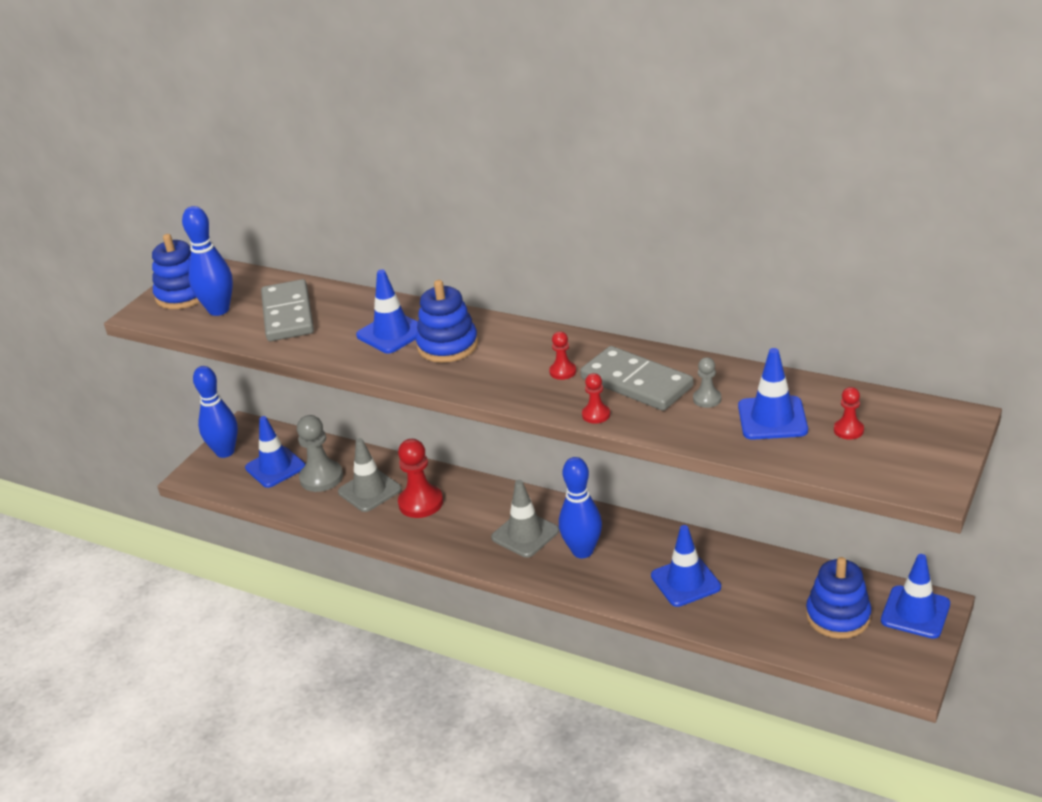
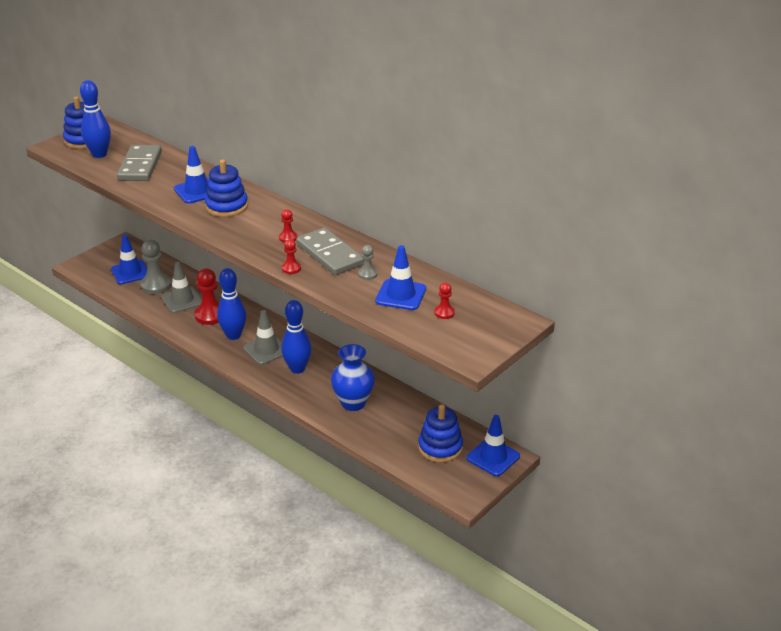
camera: 10 degrees right, 0 degrees up
(225, 452) = (104, 256): blue bowling pin -> blue bowling pin (233, 335)
(685, 581) = (353, 403): blue traffic cone -> blue vase

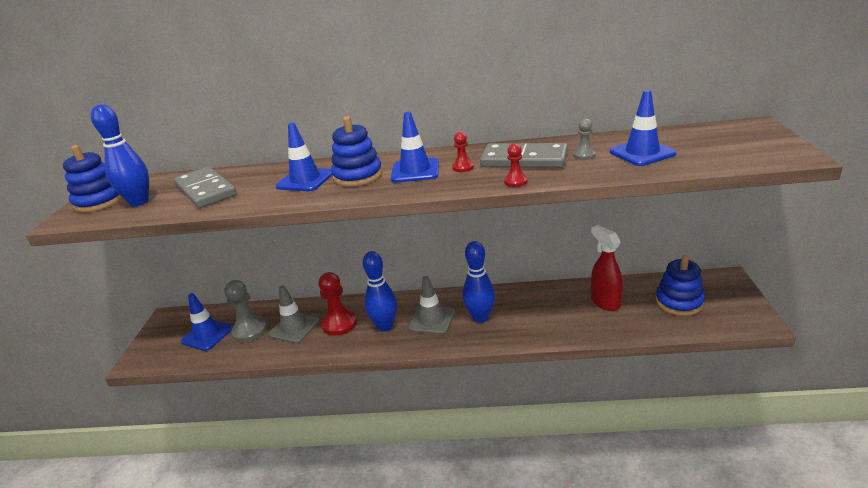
camera: 35 degrees left, 5 degrees down
(353, 403) = (565, 313): blue vase -> none
(392, 413) = (605, 302): none -> red spray bottle
(444, 313) = (699, 146): red pawn -> none
(493, 457) = (720, 285): blue traffic cone -> blue traffic cone (415, 171)

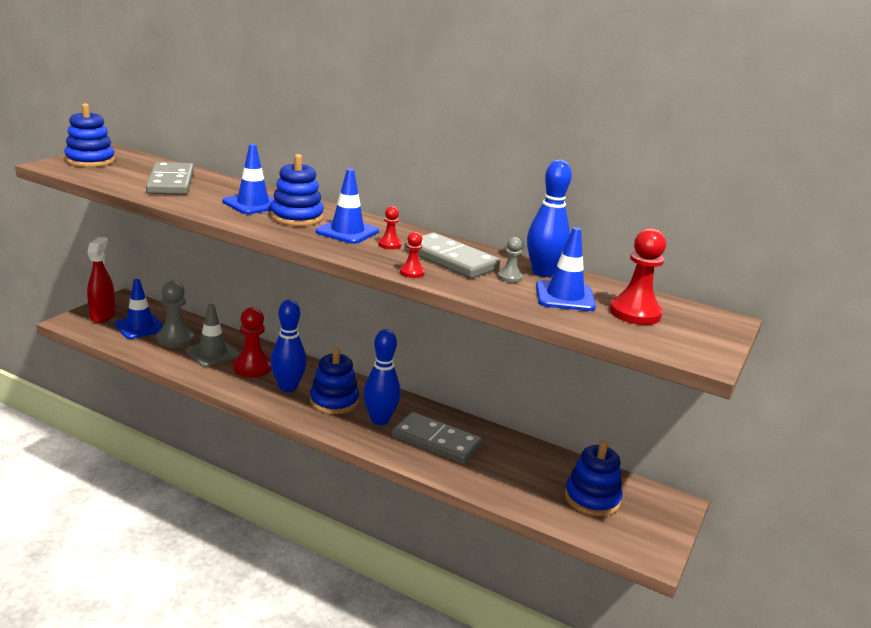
camera: 20 degrees right, 5 degrees down
(139, 202) = (115, 172): blue bowling pin -> blue bowling pin (543, 273)
(431, 320) = (334, 401): grey traffic cone -> blue stacking toy
(537, 314) = (436, 441): none -> grey domino
(605, 302) = (515, 463): red spray bottle -> red spray bottle (103, 316)
(702, 144) = (635, 313): none -> red pawn

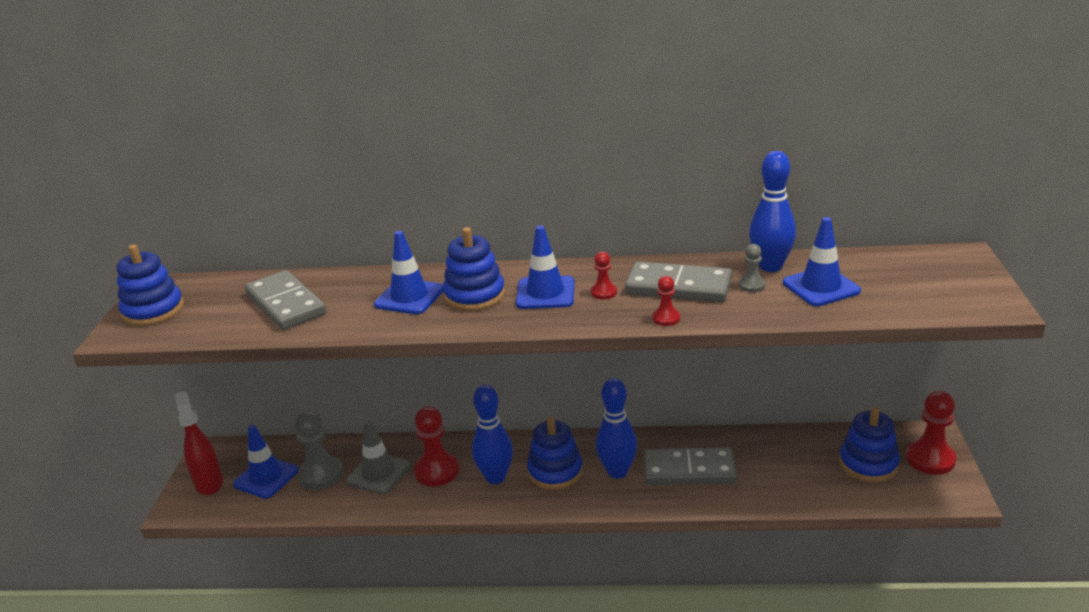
camera: 20 degrees left, 5 degrees up
(635, 313) = (893, 280): red pawn -> red pawn (930, 459)

